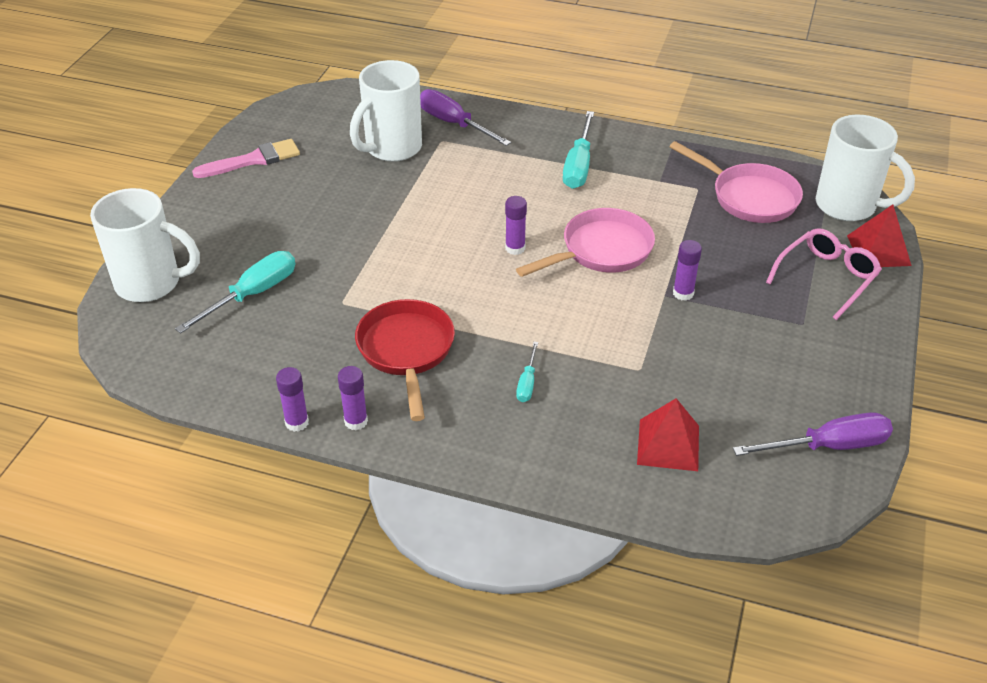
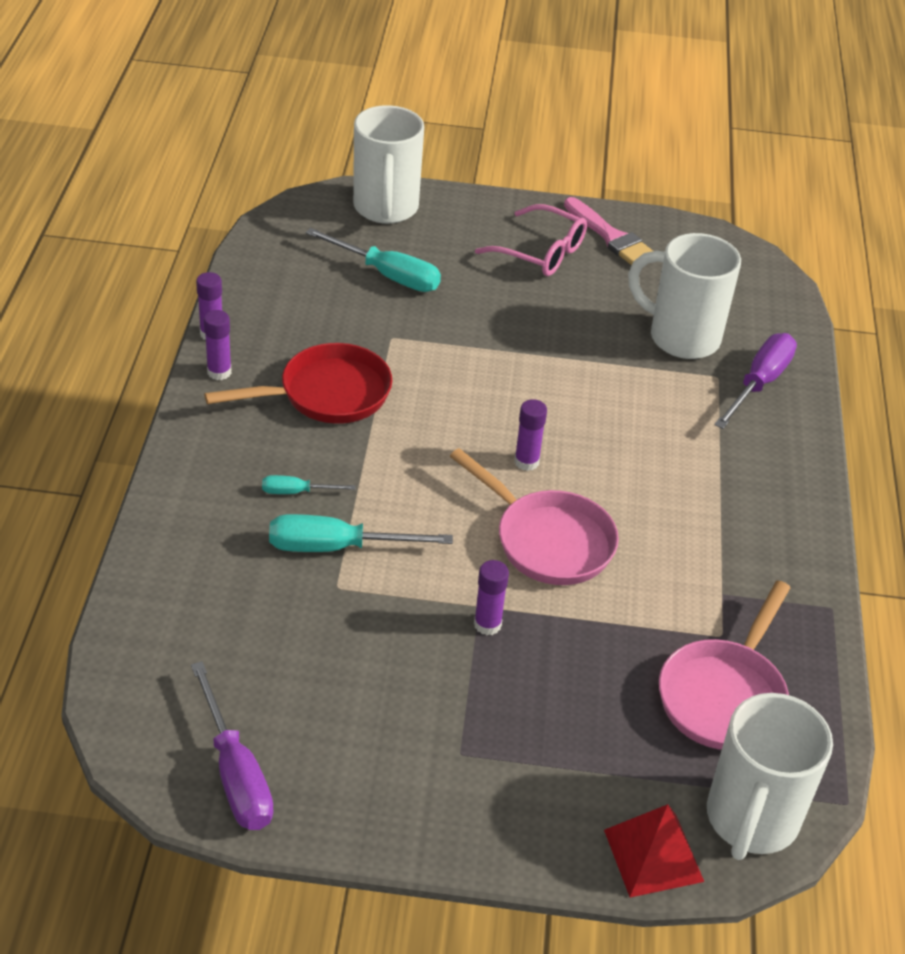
camera: 75 degrees right, 0 degrees up
(578, 166) = (720, 508): turquoise screwdriver -> turquoise screwdriver (337, 547)
(668, 444) = (218, 617): red pyramid -> none
(826, 278) = (566, 784): pink glasses -> pink glasses (540, 252)

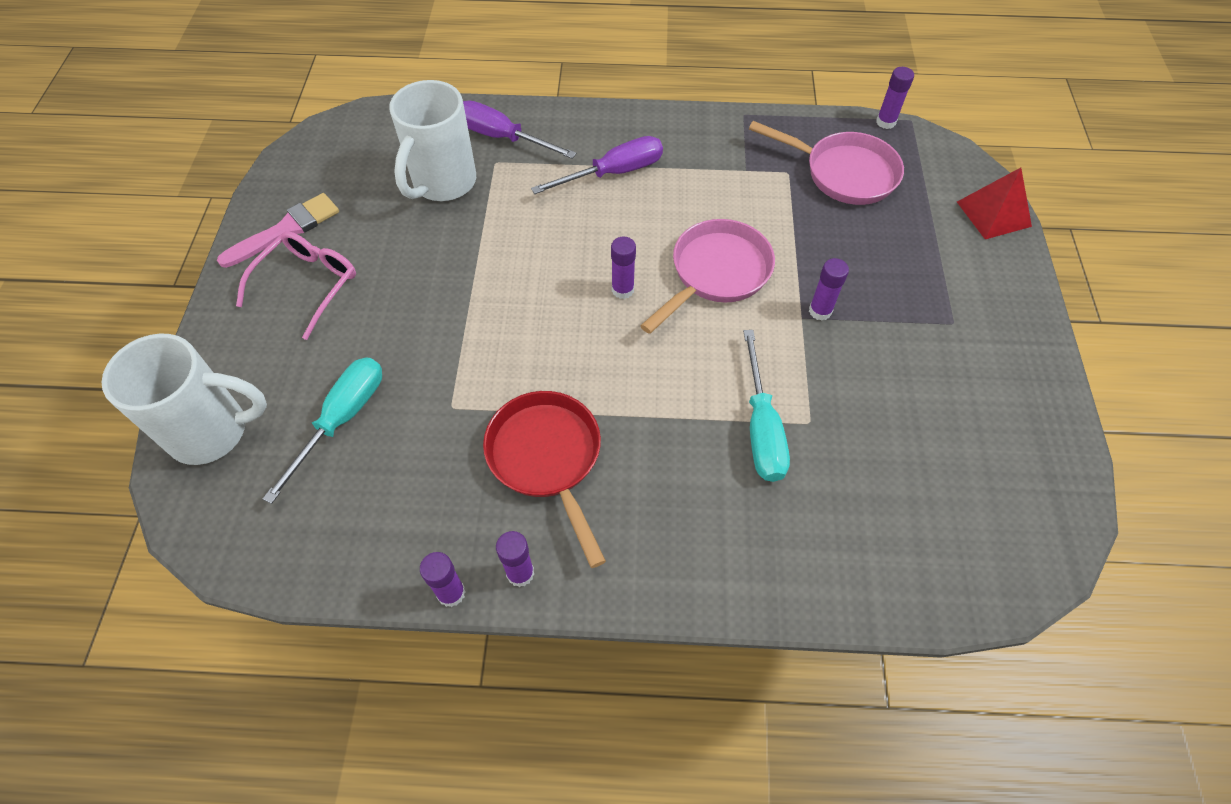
camera: 90 degrees left, 15 degrees up
(235, 773) = (1036, 476): purple screwdriver -> purple screwdriver (614, 173)
(296, 492) = (696, 470): turquoise screwdriver -> none
(751, 820) = (944, 165): white mug -> none
(838, 769) = (885, 122): none -> purple glue stick

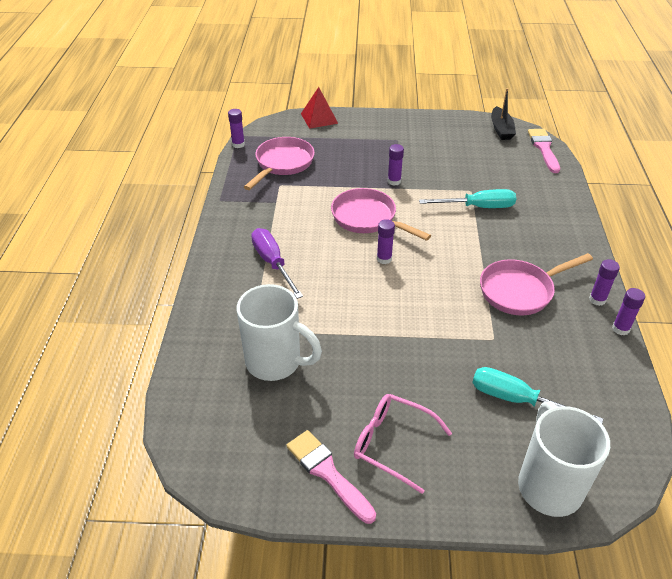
camera: 90 degrees left, 15 degrees down
(502, 137) = (224, 327): purple screwdriver -> none
(547, 459) = (520, 291): red pan -> pink pan
(987, 582) = (543, 148): none -> pink brush
(1044, 507) = (501, 129): none -> black boat

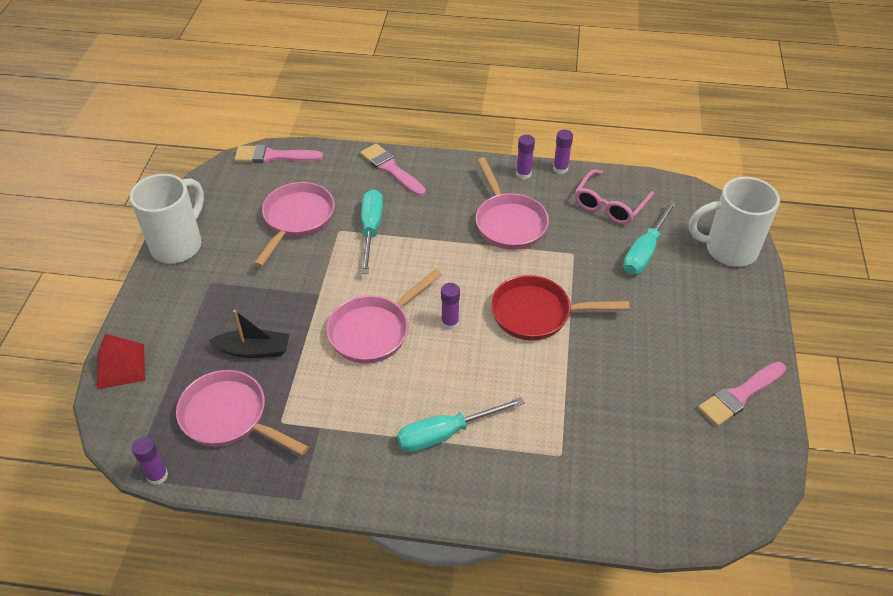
camera: 85 degrees left, 5 degrees up
(273, 263) = (446, 433): purple screwdriver -> turquoise screwdriver
(275, 362) = (608, 434): white mug -> white mug (178, 245)
(393, 444) = (702, 344): pink glasses -> pink glasses (610, 205)
(394, 181) = (303, 297): purple glue stick -> none
(406, 313) = (537, 313): none -> red pan
(475, 168) = (297, 220): none -> pink pan
(501, 129) = (221, 182): black boat -> black boat (254, 350)
(560, 211) = (391, 169): none -> pink brush

